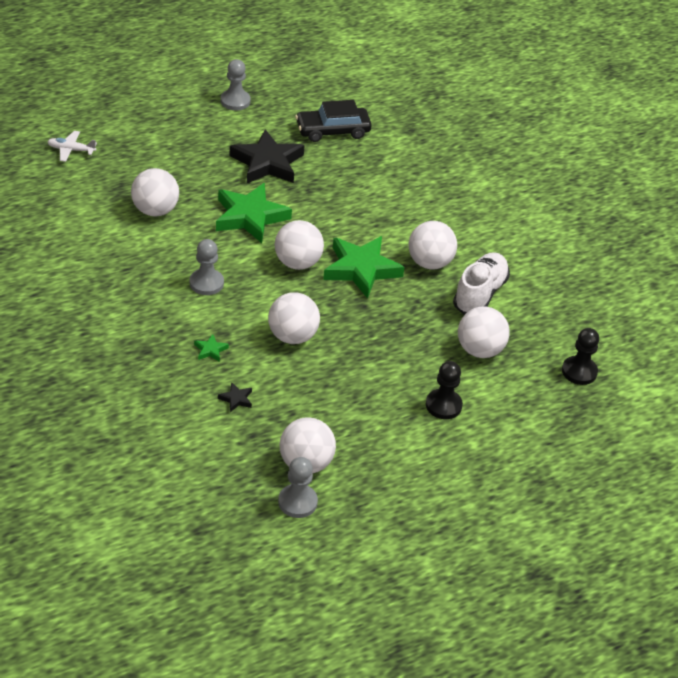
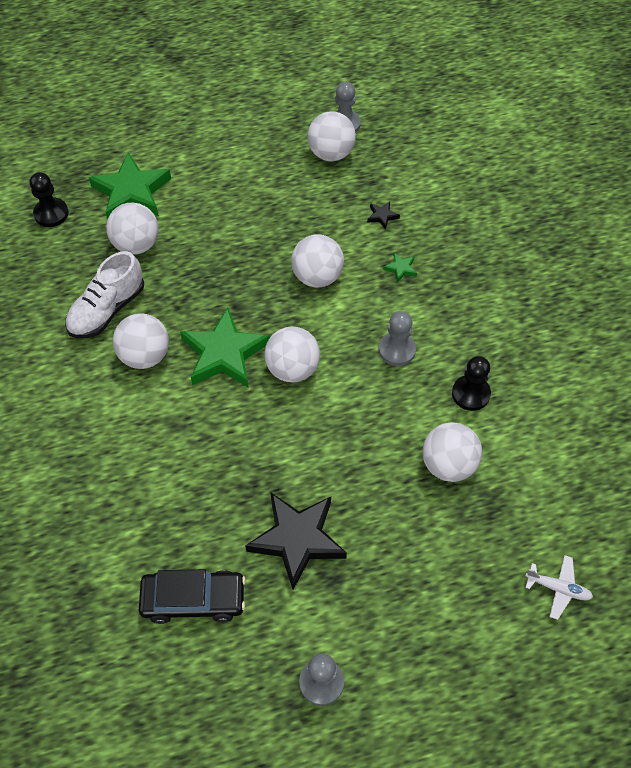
camera: 165 degrees left, 15 degrees up
(250, 217) = (335, 444): green star -> green star (132, 192)
(443, 405) = (194, 193): black pawn -> black pawn (470, 394)

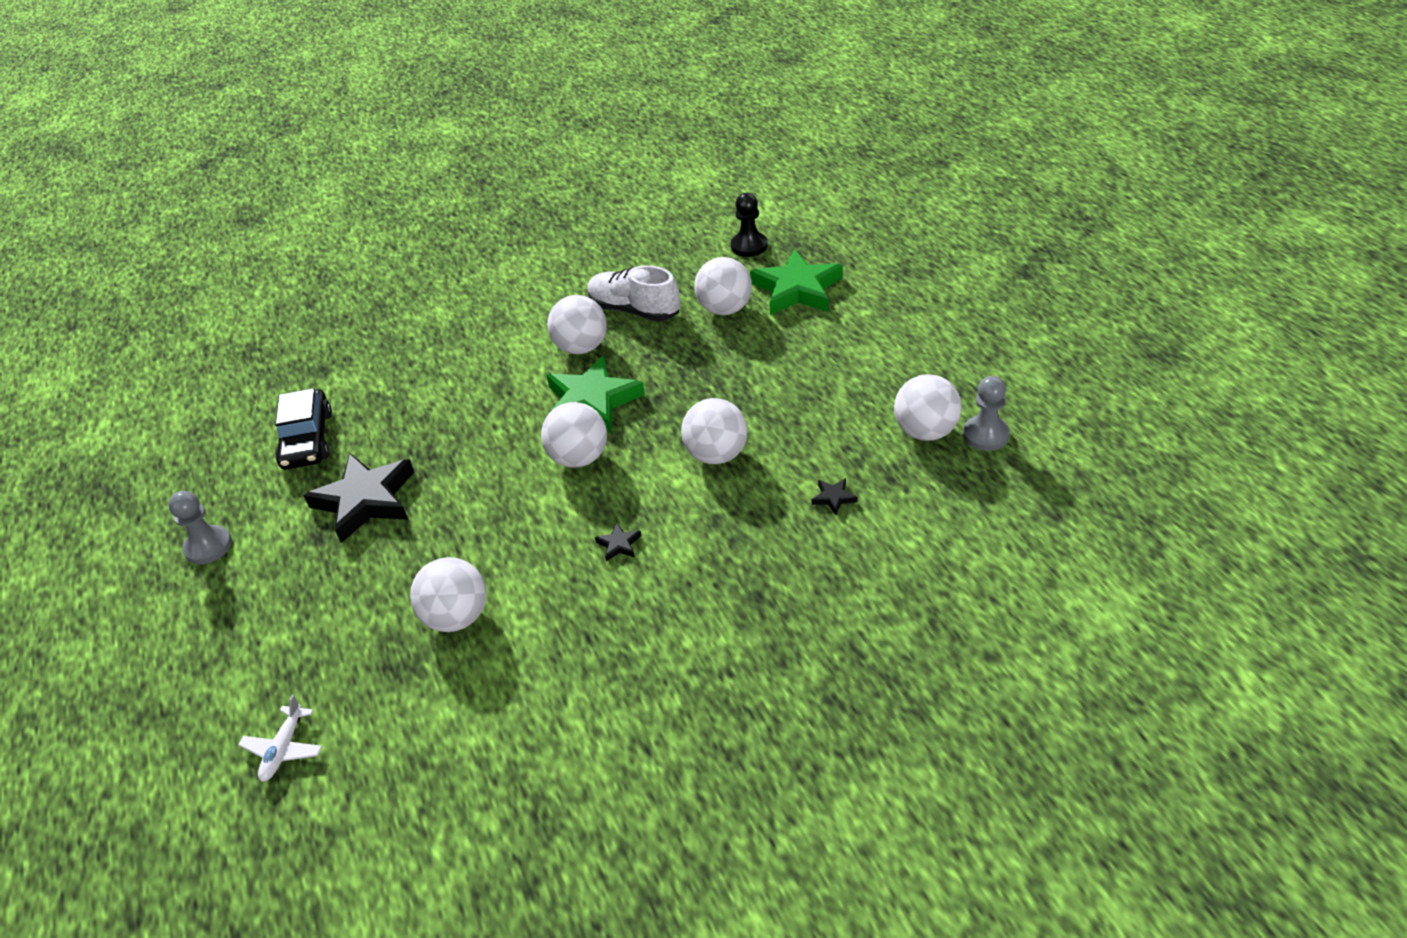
camera: 85 degrees right, 15 degrees down
(397, 350) = (619, 544): grey pawn -> black star
(400, 268) = (749, 529): green star -> none
(470, 394) = (561, 627): black pawn -> none

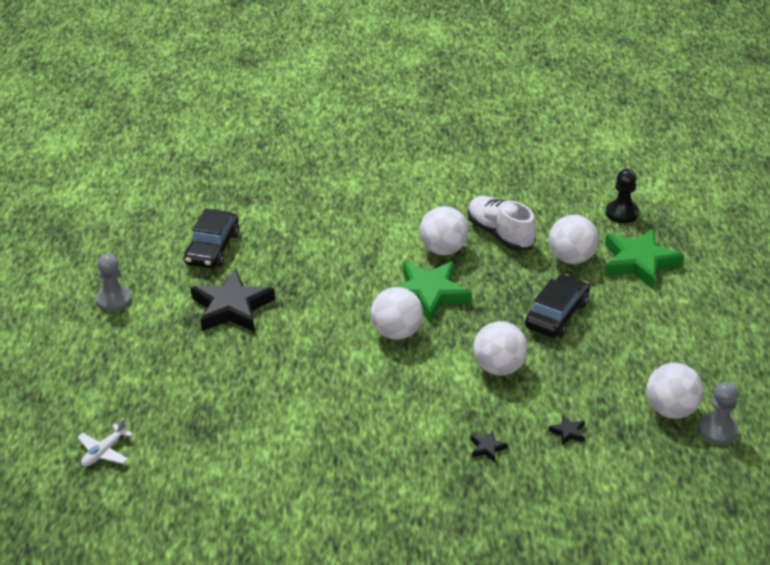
camera: 20 degrees right, 5 degrees down
(457, 617) = (254, 411): white ball -> none
(619, 544) = (391, 405): black star -> black star (487, 448)
(744, 373) = (556, 314): none -> black car

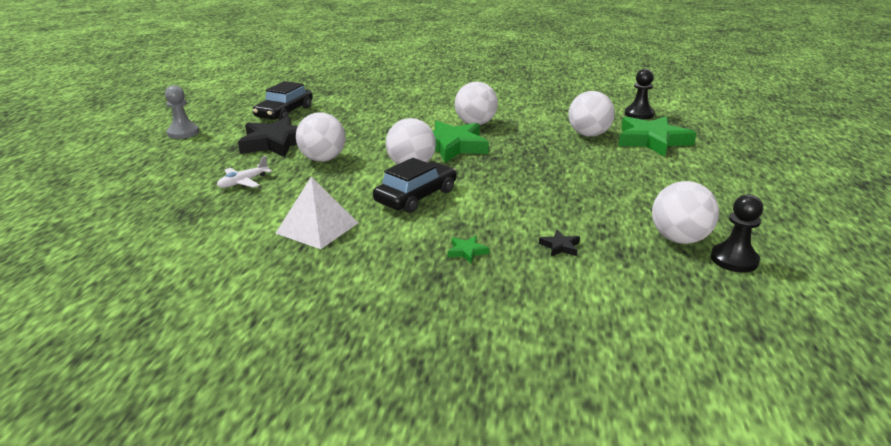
camera: 10 degrees right, 10 degrees down
(104, 452) = (83, 221): white plane -> white plane (243, 182)
(338, 434) = (317, 228): none -> white pyramid
(487, 448) = (467, 252): black star -> green star
(499, 368) = (500, 195): white ball -> white ball (323, 159)
(500, 234) = (528, 119): white shoe -> none
(556, 314) = (567, 165): black car -> black car (416, 196)
(717, 430) = (734, 260): grey pawn -> black pawn

